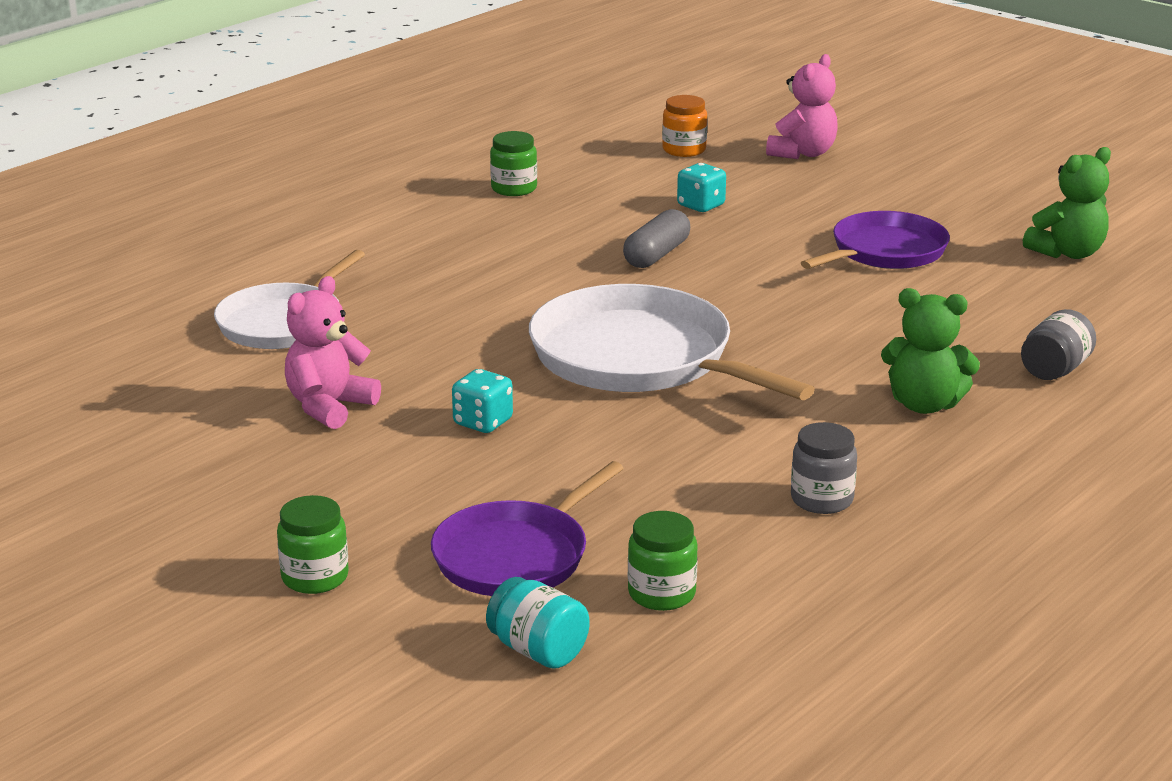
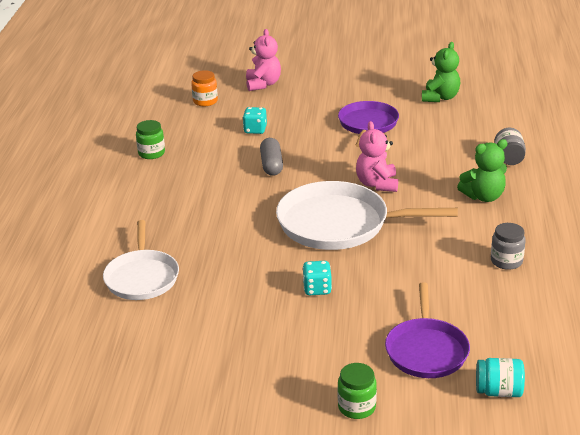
camera: 35 degrees left, 5 degrees up
(329, 407) = (233, 314): pink teddy bear -> pink teddy bear (377, 184)
(661, 594) = (508, 338): green jar -> none

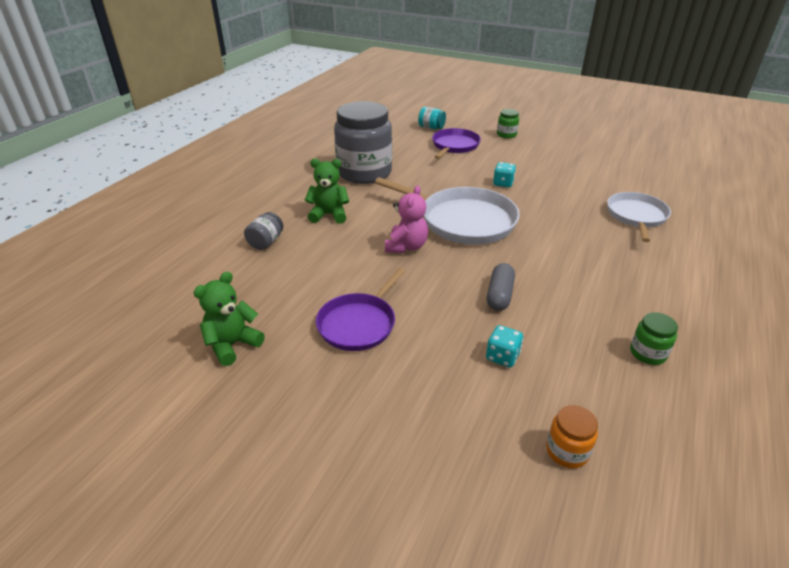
camera: 160 degrees left, 5 degrees up
(263, 84) = (456, 470): pink teddy bear -> none
(506, 261) = (364, 173): grey jar -> grey jar, size x2.41

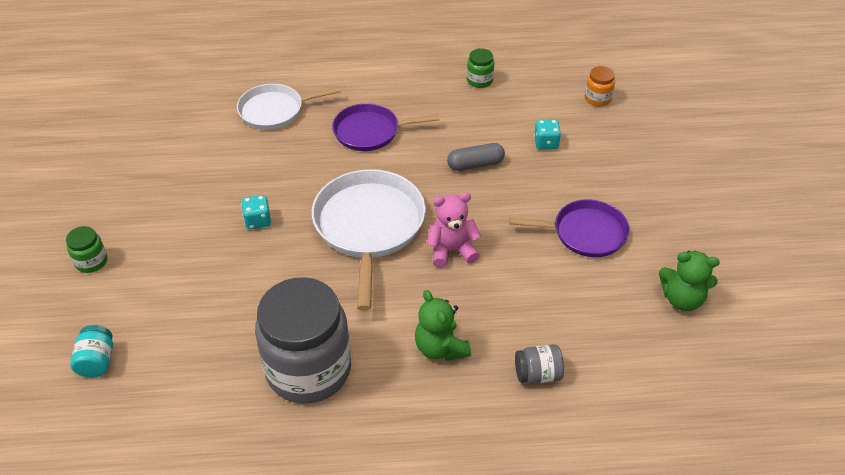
camera: 120 degrees left, 10 degrees up
(454, 146) = (162, 305): purple pan -> purple pan (370, 131)

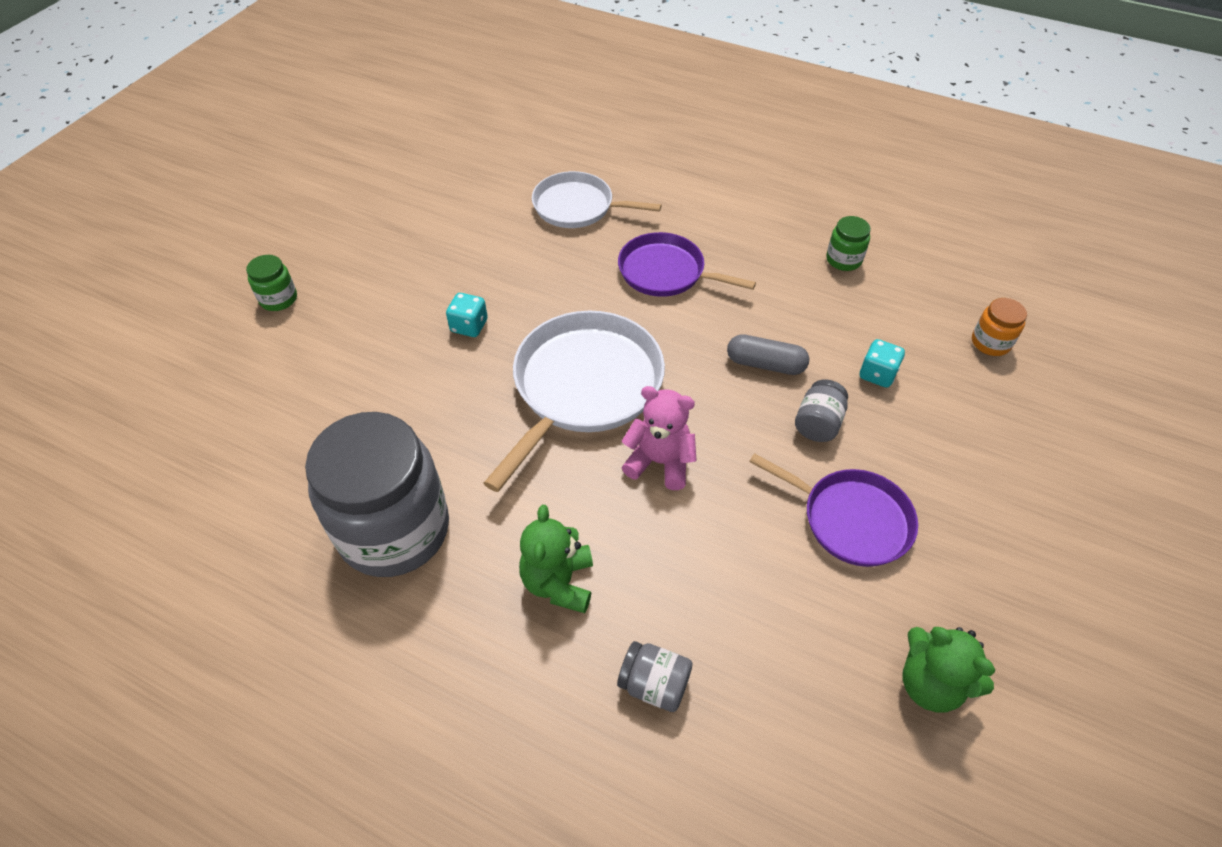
camera: 30 degrees right, 5 degrees up
(97, 361) = (203, 410): turquoise jar -> none
(530, 187) = (817, 423): none -> grey jar

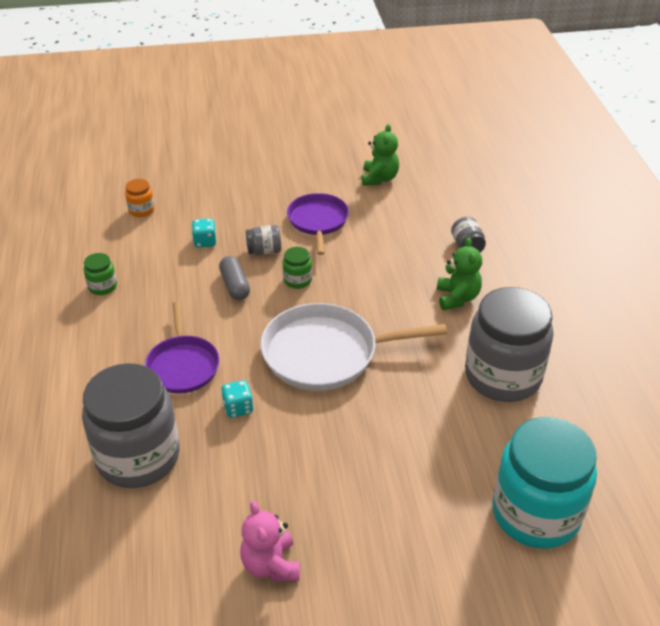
camera: 125 degrees left, 10 degrees down
(231, 427) = (535, 513): none -> turquoise jar
(278, 299) = (412, 592): green jar -> green jar (297, 280)
(469, 326) = (328, 442): turquoise dice -> turquoise dice (238, 408)
(558, 582) = (457, 298): green teddy bear -> green teddy bear turned 60 degrees counterclockwise
(578, 207) = (138, 457): white pan -> grey jar
(660, 462) = (349, 296): pink teddy bear -> pink teddy bear (271, 565)

